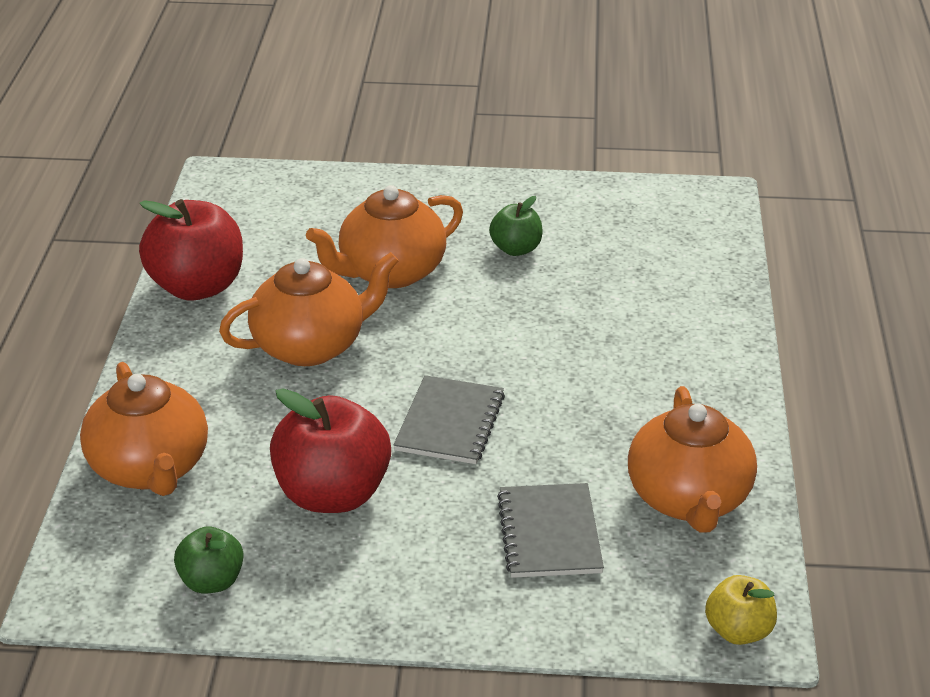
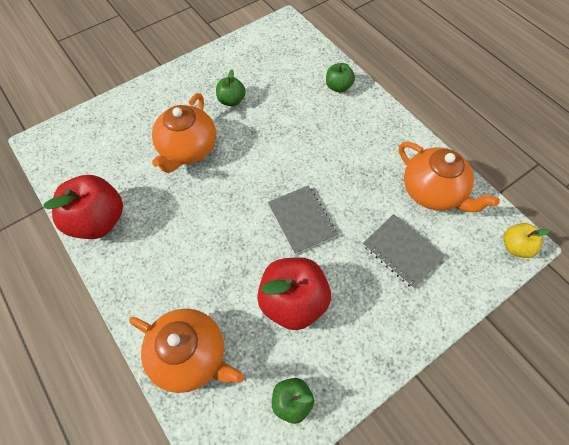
camera: 40 degrees left, 25 degrees up
(310, 346) = (194, 219): orange teapot -> none
(701, 309) = (338, 87): none -> green apple

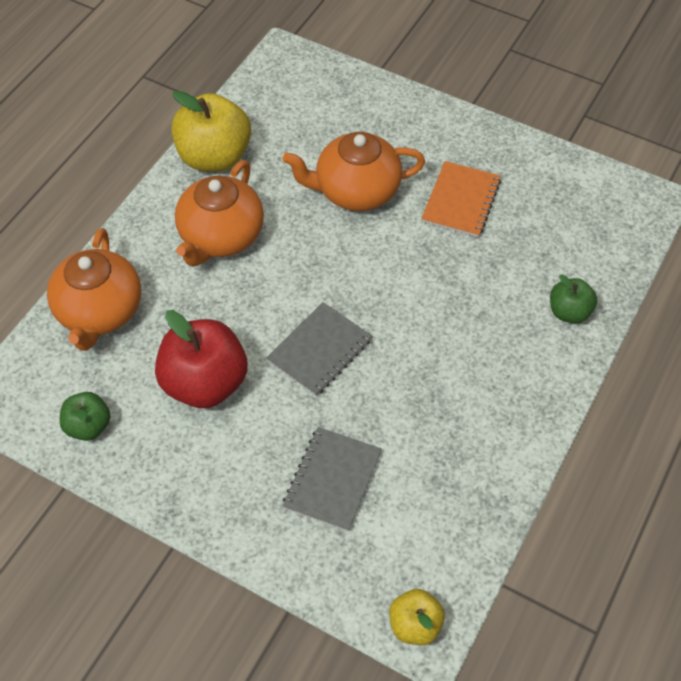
camera: 65 degrees right, 5 degrees down
(98, 221) = (214, 157): red apple -> yellow apple
(231, 100) = (461, 201): green apple -> orange notebook
(433, 192) = (450, 491): orange teapot -> orange teapot (221, 237)

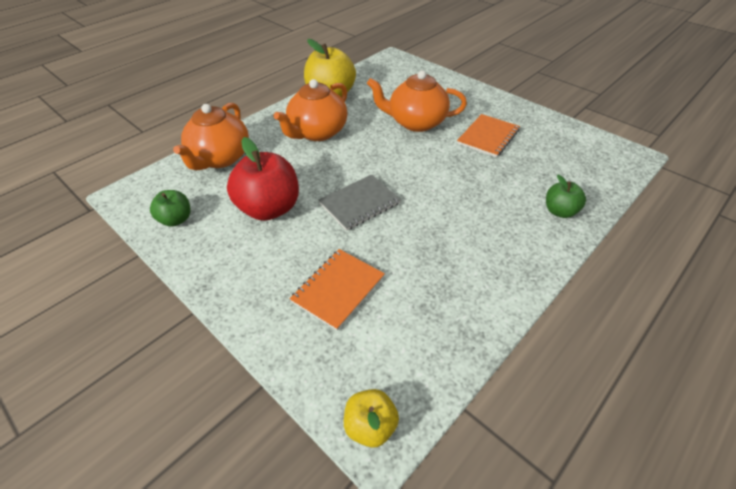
camera: 15 degrees right, 10 degrees down
(332, 480) = (338, 289): grey notebook -> orange notebook

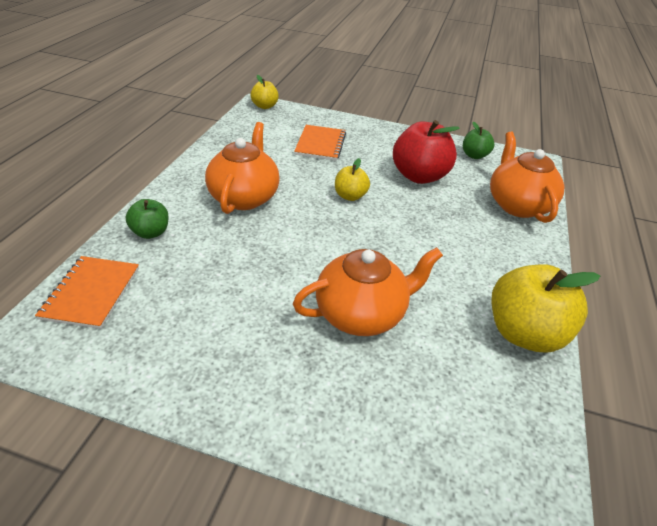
camera: 150 degrees right, 5 degrees down
(317, 132) = (466, 260): orange teapot -> orange teapot (244, 197)
(359, 203) = (350, 196): grey notebook -> yellow apple
(488, 137) = (248, 316): orange notebook -> orange notebook (91, 293)

